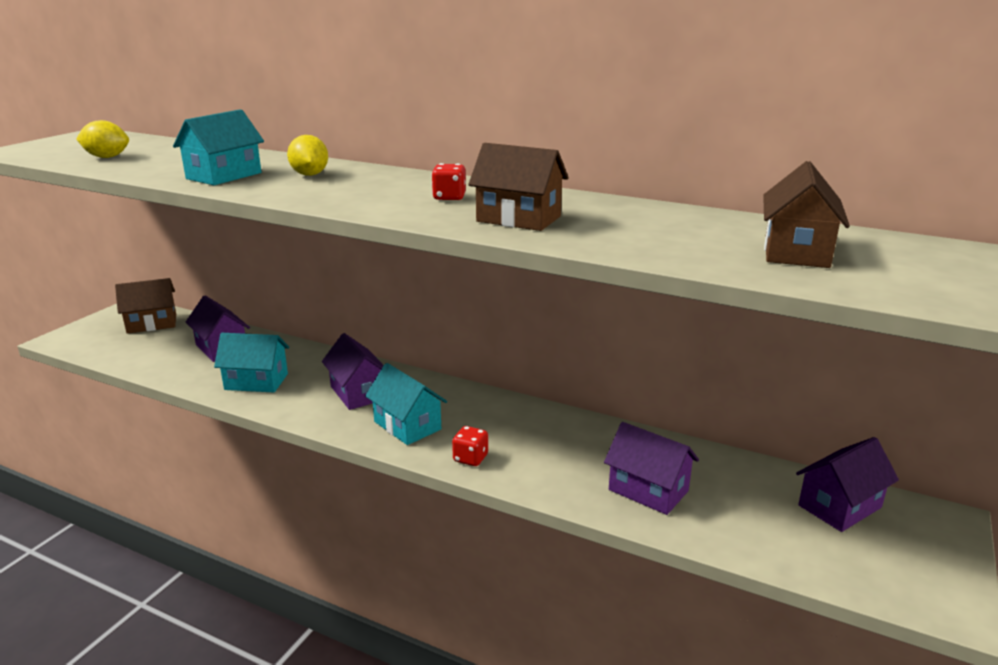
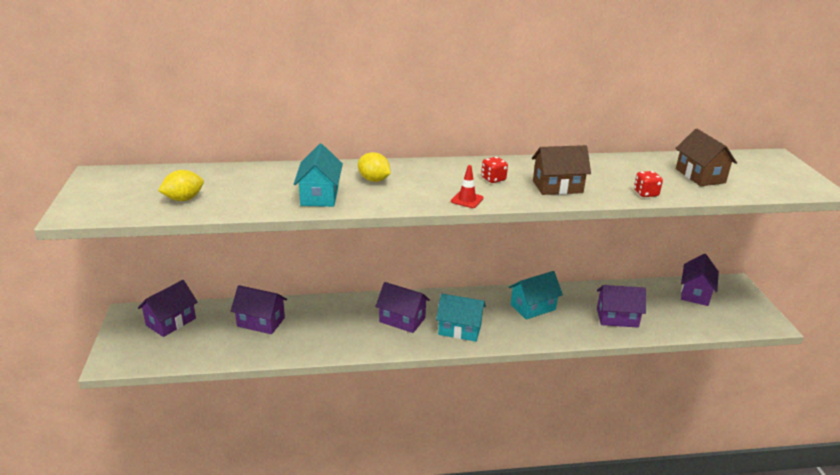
camera: 35 degrees left, 5 degrees up
(152, 323) = (171, 322): brown house -> purple house
(256, 382) = (325, 337): turquoise house -> turquoise house (533, 307)
(367, 207) = (467, 200): none -> red traffic cone
(470, 458) = (518, 335): red dice -> red dice (645, 193)

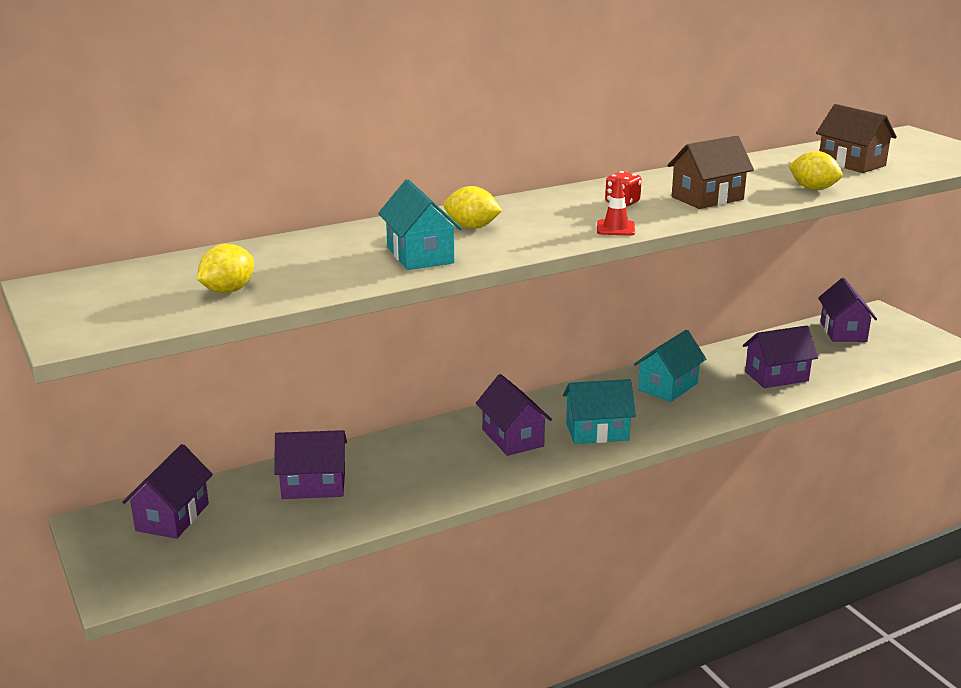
camera: 20 degrees left, 5 degrees down
(402, 320) = (512, 438): purple house -> purple house turned 60 degrees clockwise
(645, 193) = (813, 189): red dice -> yellow lemon

